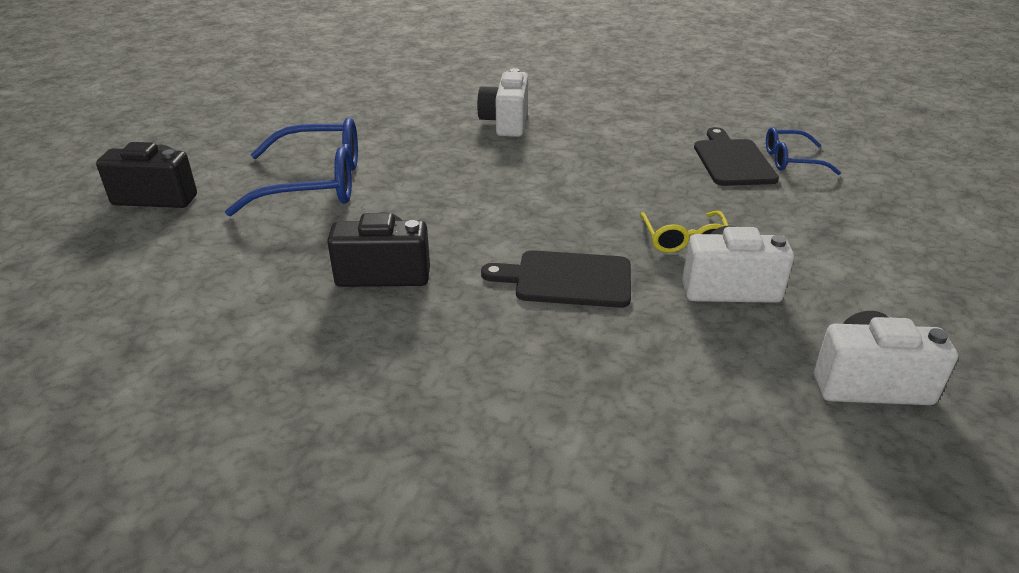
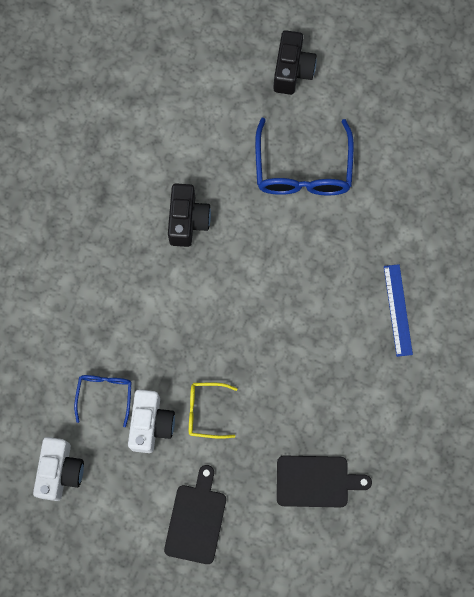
camera: 95 degrees right, 40 degrees up
(506, 123) = (397, 310): white camera -> blue ruler
(567, 279) = (169, 328): black cutting board -> black cutting board (196, 519)
(791, 160) = (313, 529): blue glasses -> blue glasses (105, 395)

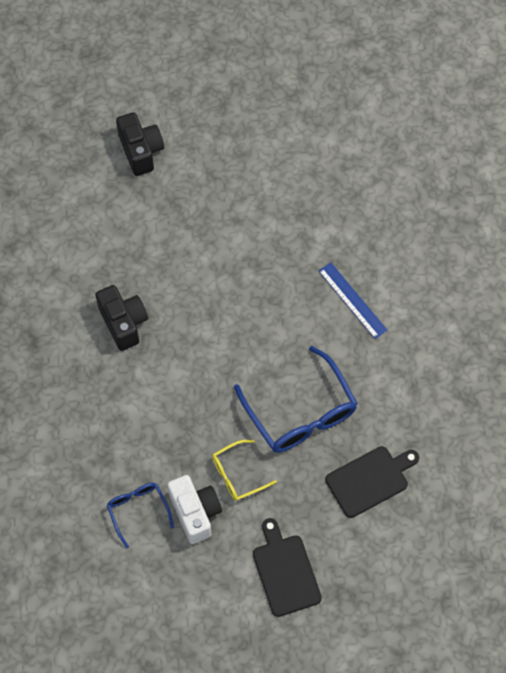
camera: 30 degrees left, 10 degrees down
(60, 471) = (137, 599): white camera -> none
(303, 169) = (200, 227): blue glasses -> blue glasses (300, 412)

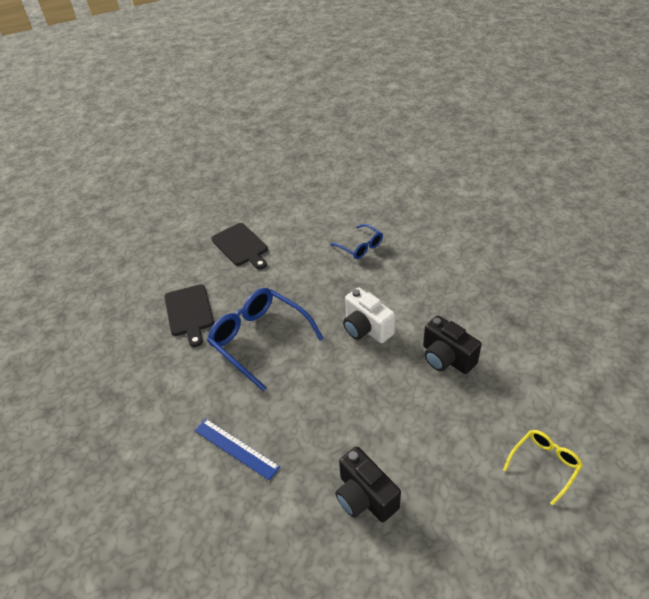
camera: 165 degrees right, 20 degrees down
(141, 151) = (544, 542): black camera -> black camera (365, 497)
(195, 512) = (318, 257): white camera -> white camera (366, 328)
(237, 474) = (296, 286): yellow glasses -> yellow glasses (544, 465)
(370, 480) = (189, 312): black cutting board -> black cutting board turned 60 degrees counterclockwise

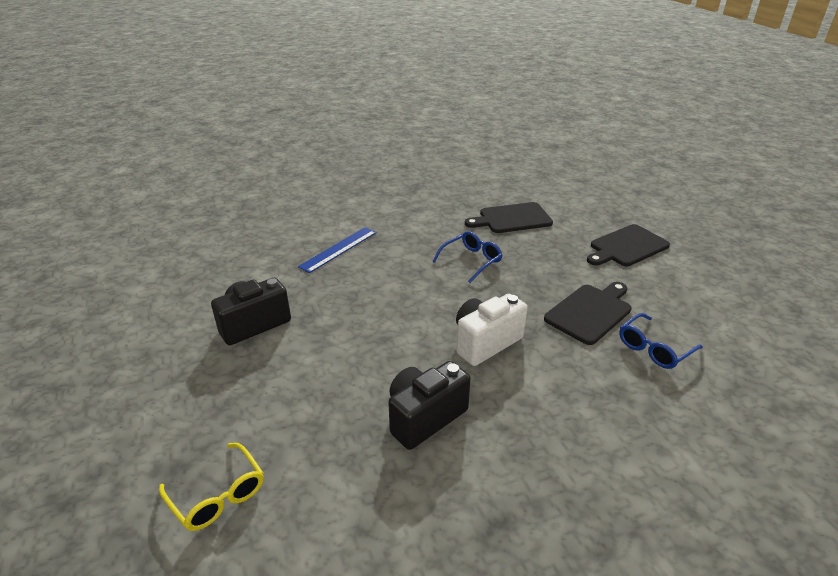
camera: 90 degrees right, 10 degrees down
(259, 340) = (471, 261): blue glasses -> blue glasses, size x0.54
(325, 272) = (590, 312): none -> black cutting board

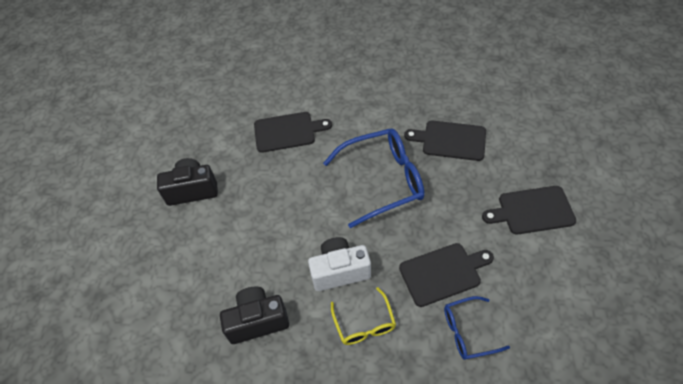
camera: 30 degrees right, 20 degrees up
(218, 495) = (111, 326): yellow glasses -> yellow glasses (364, 323)
(339, 249) = (288, 132): blue ruler -> black cutting board
(471, 261) = (383, 180): blue glasses -> blue glasses, size x1.85

